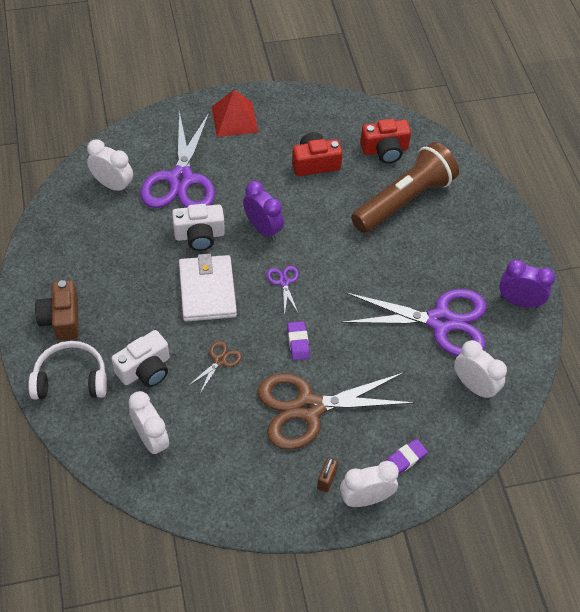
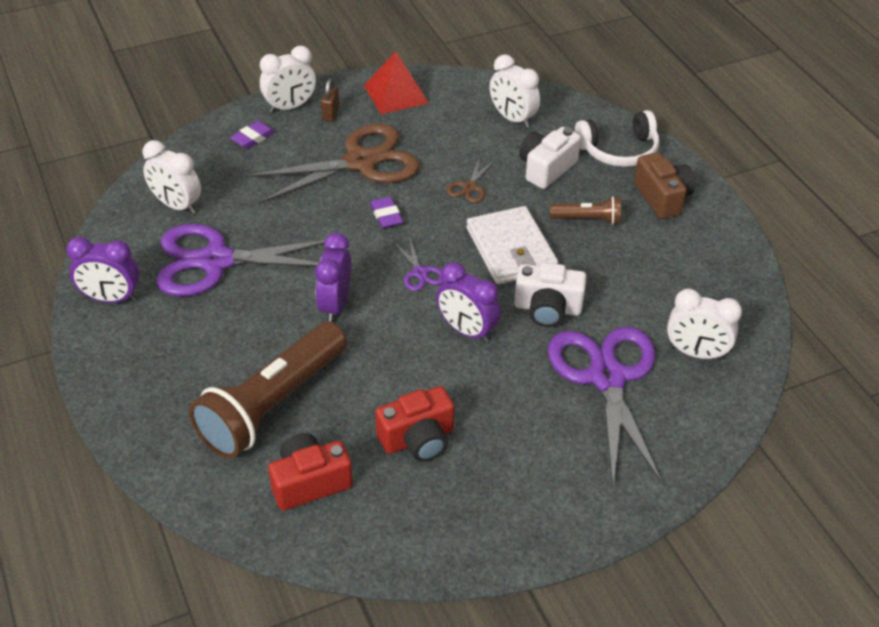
camera: 170 degrees right, 10 degrees down
(134, 308) = (587, 219): none -> brown flashlight
(199, 235) = (547, 308): white camera -> white camera turned 150 degrees counterclockwise
(234, 119) = (568, 491): red pyramid -> red pyramid (396, 94)
(352, 266) = (335, 305): none -> purple clock

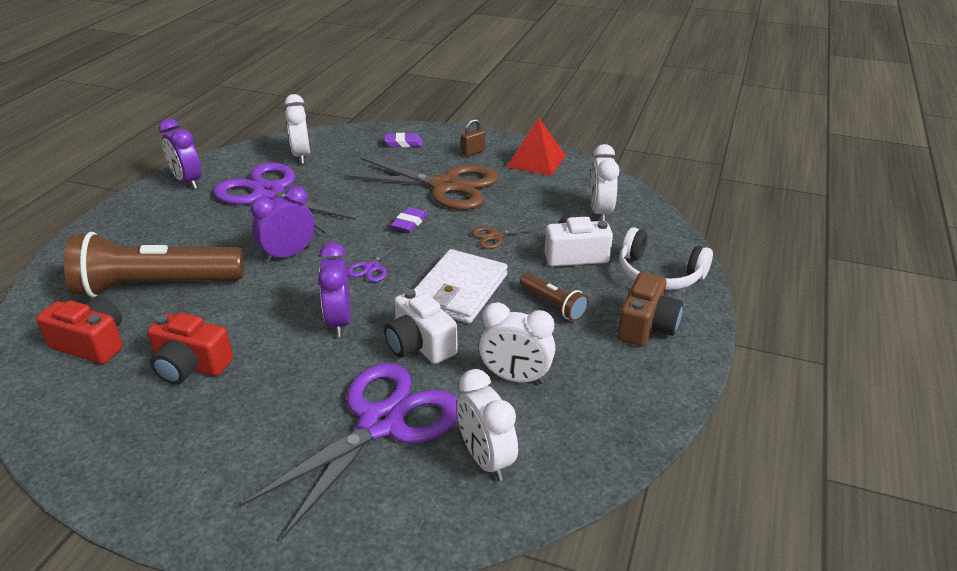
camera: 45 degrees right, 10 degrees down
(290, 107) = (454, 138): white clock -> white clock (515, 378)

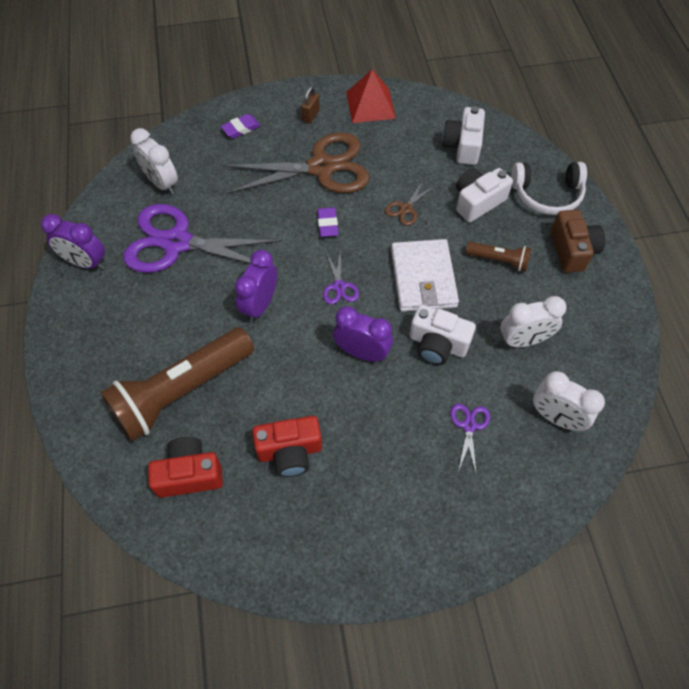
camera: 30 degrees left, 25 degrees up
(339, 321) = (362, 352): purple clock -> purple clock turned 150 degrees clockwise
(382, 423) = (469, 426): purple scissors -> purple scissors, size x0.41
(600, 212) = (462, 146): white clock -> white camera

